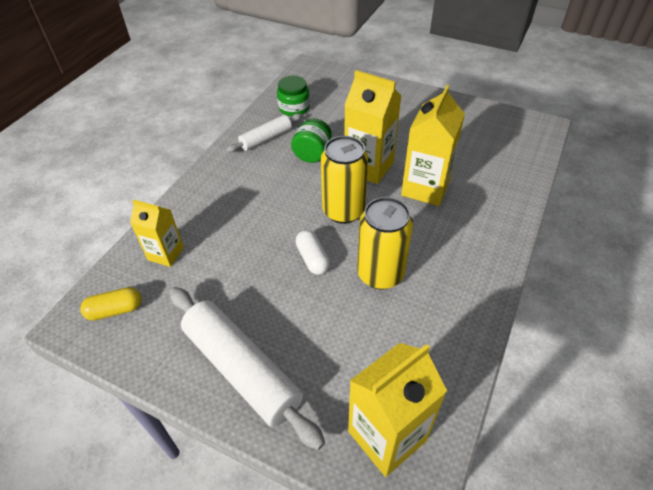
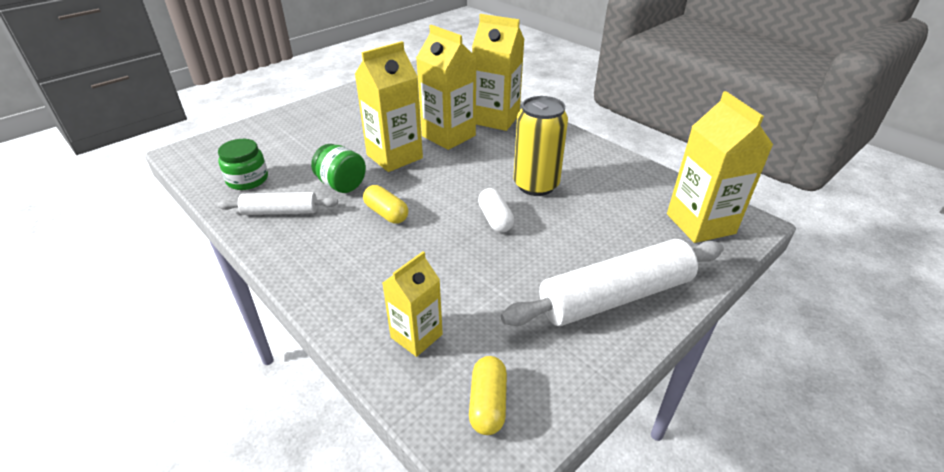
camera: 70 degrees left, 10 degrees down
(266, 139) = (280, 211): white rolling pin -> white rolling pin turned 75 degrees counterclockwise
(289, 191) = (386, 213): none -> yellow capsule
(312, 259) = (495, 219): white capsule -> white capsule turned 75 degrees clockwise
(343, 211) = (443, 186): yellow can -> none
(482, 211) = (496, 119): none -> yellow carton

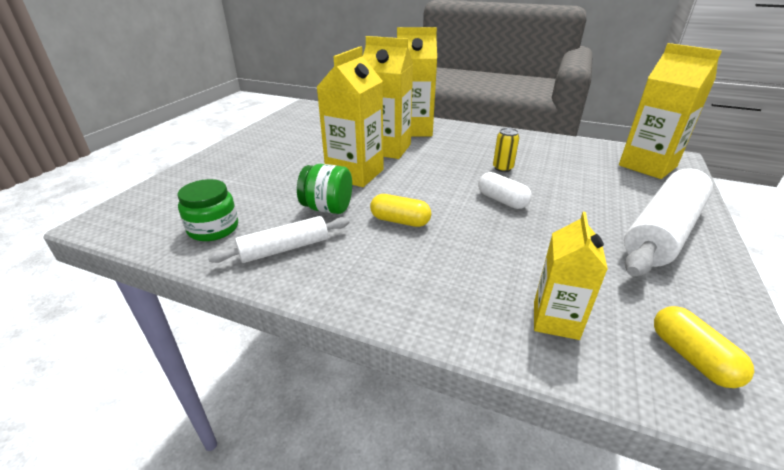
camera: 25 degrees left, 5 degrees down
(536, 185) = (502, 168): yellow can -> yellow can, size x0.48

